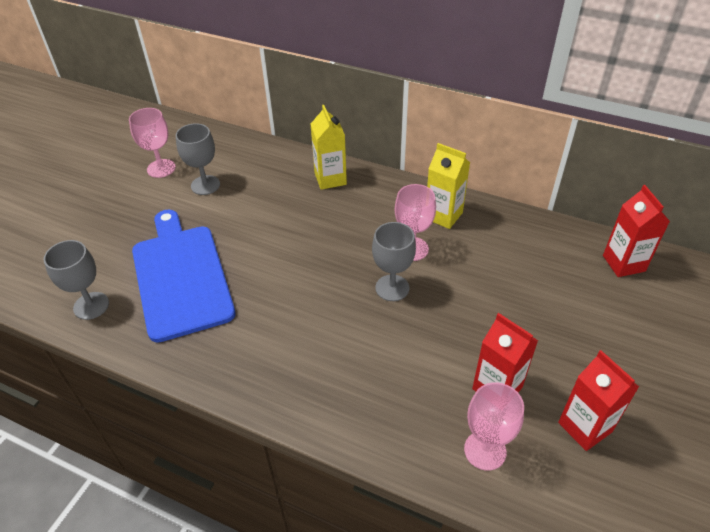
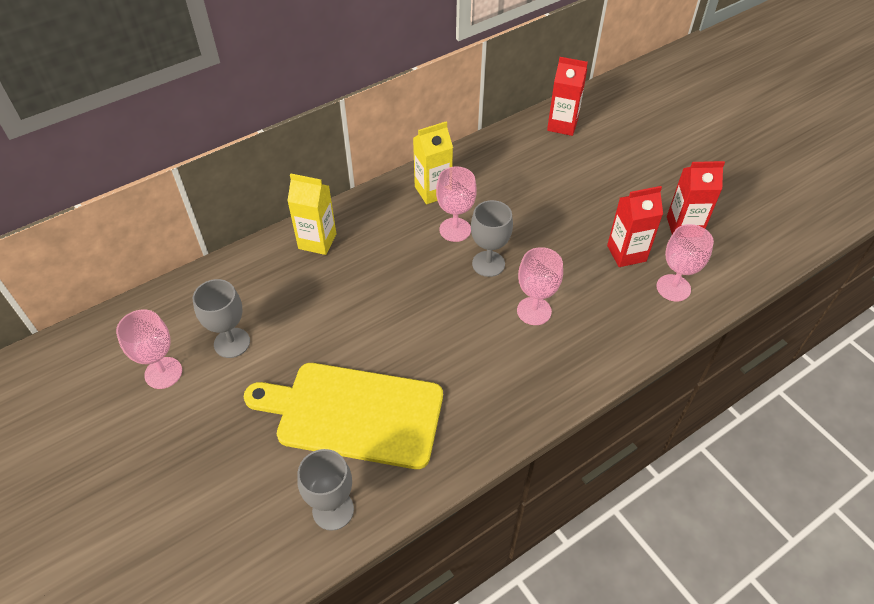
camera: 60 degrees left, 5 degrees up
(181, 277) = (354, 413): blue cutting board -> yellow cutting board
(362, 344) = (534, 311): none -> pink goblet

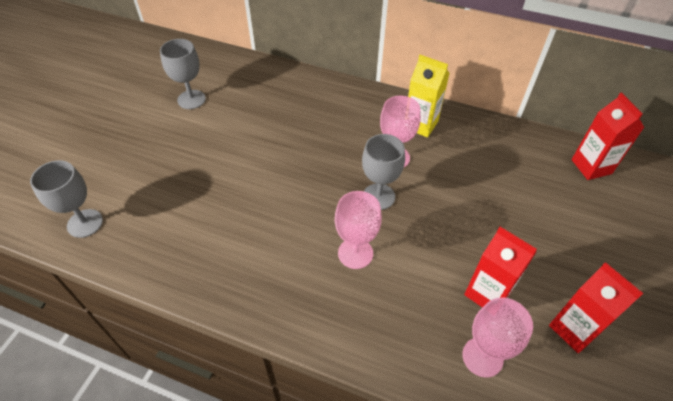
camera: 55 degrees right, 0 degrees up
(163, 373) = (147, 84): pink goblet -> none
(317, 241) = (311, 91): yellow carton -> none
(354, 413) = (173, 191): yellow cutting board -> none

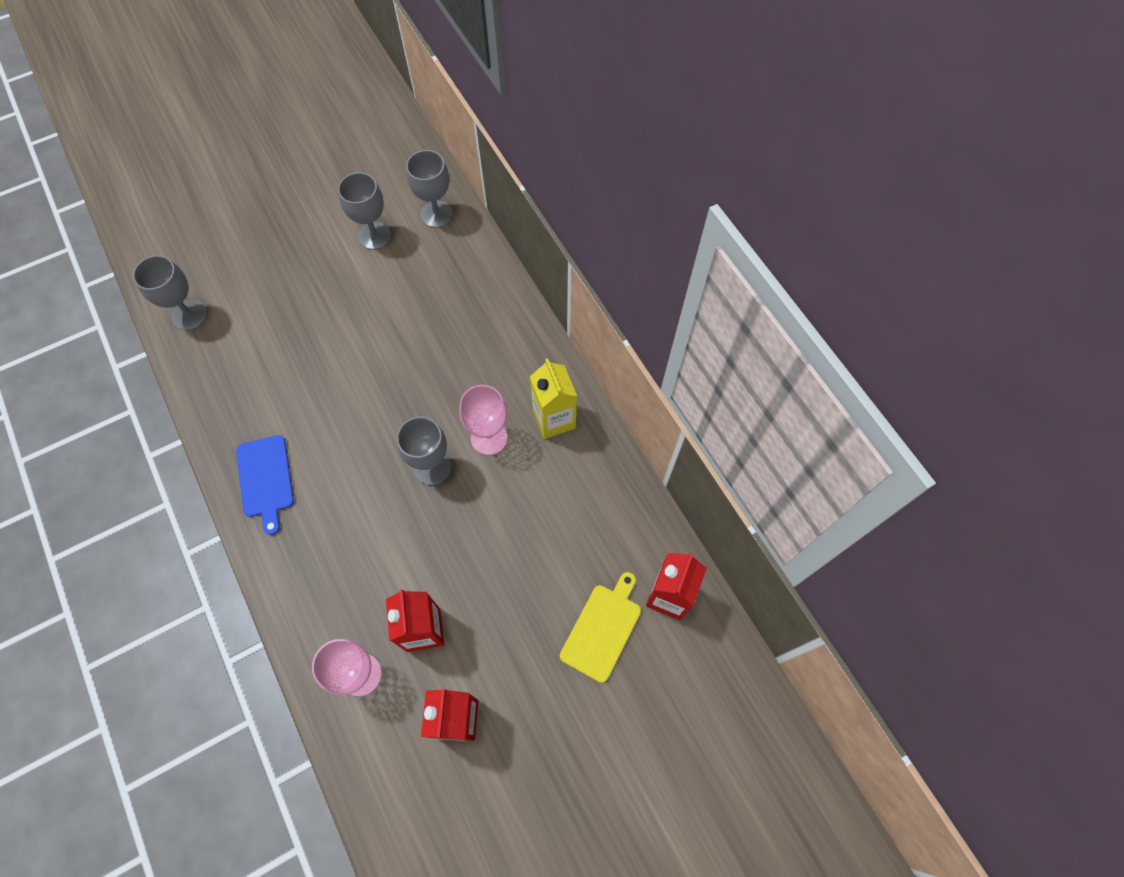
camera: 40 degrees right, 15 degrees up
(223, 68) = (436, 214): none -> grey goblet
(266, 286) = (265, 479): none -> blue cutting board
(355, 253) = (358, 506): pink goblet -> none
(582, 209) = (602, 629): none -> yellow cutting board

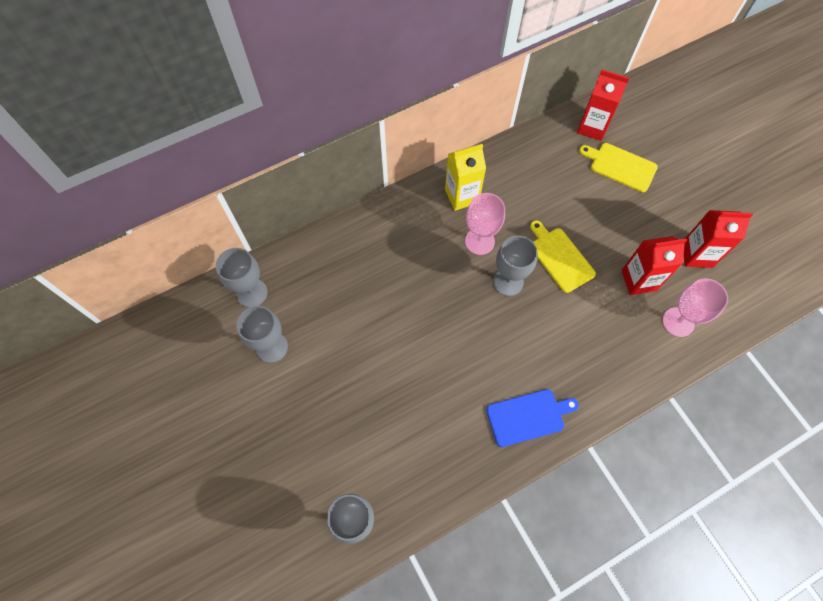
camera: 90 degrees left, 0 degrees up
(462, 532) = (560, 257): none -> yellow cutting board

